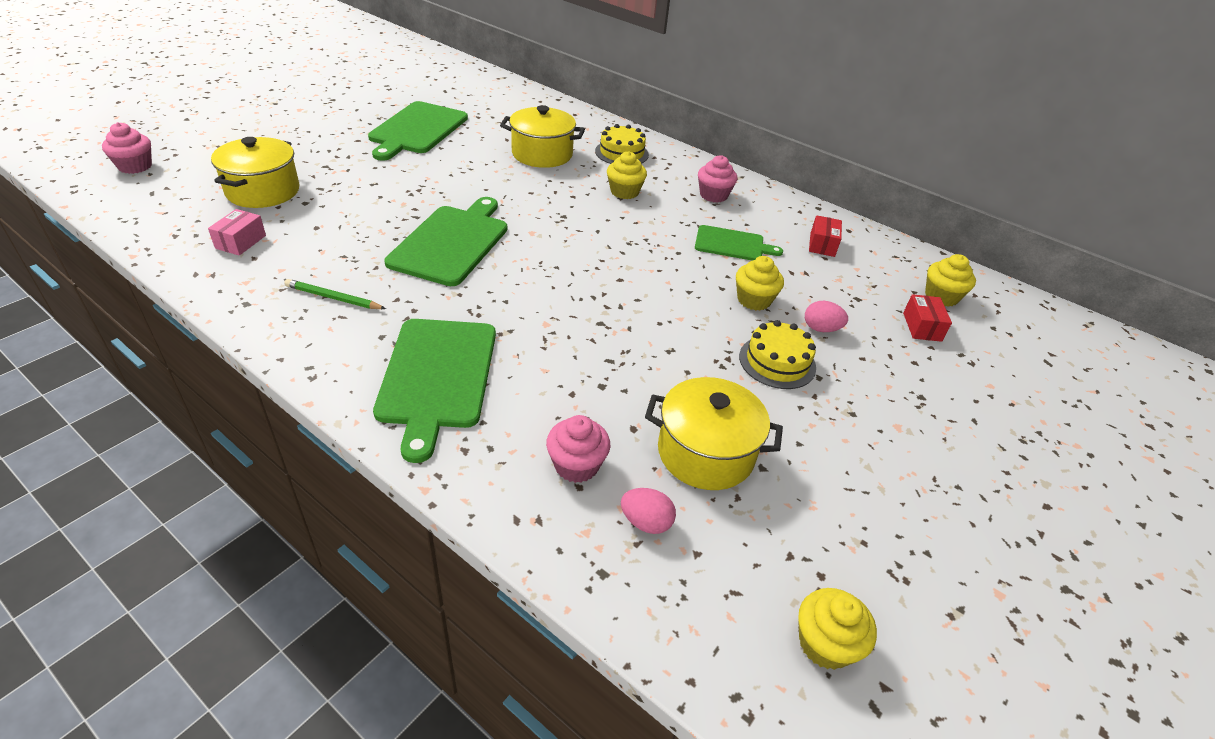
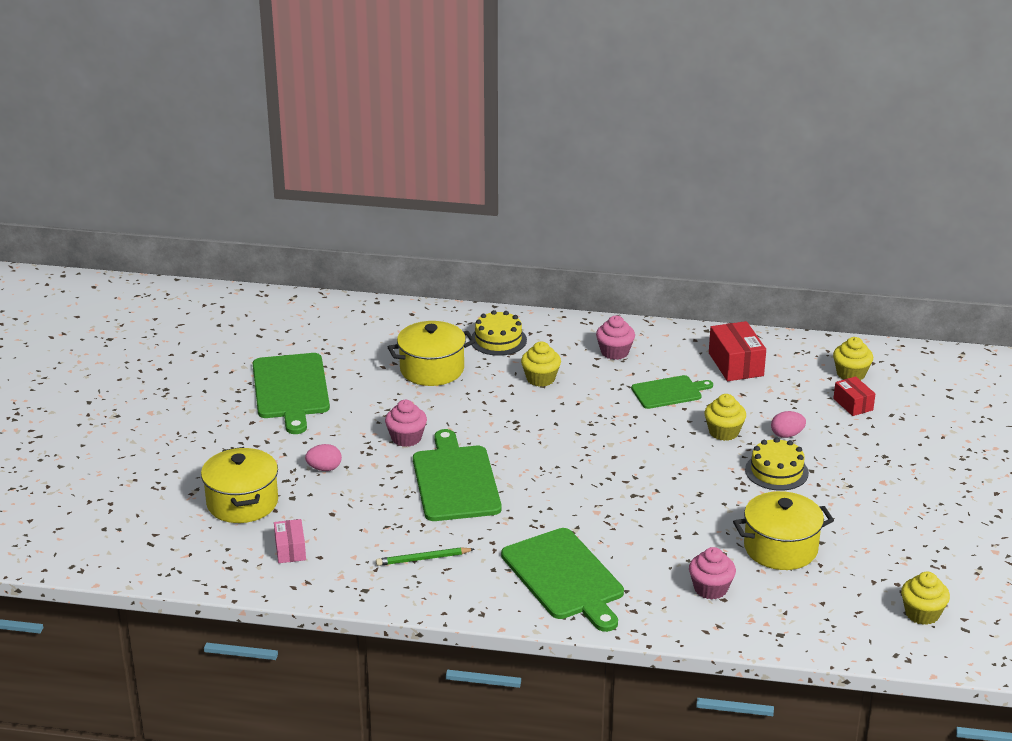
camera: 25 degrees left, 10 degrees down
(135, 166) = (95, 528): pink cupcake -> pink cupcake (406, 438)
(646, 522) = (780, 600): pink egg -> pink egg (324, 468)
(822, 245) = (736, 364): red box -> red box, size x1.63

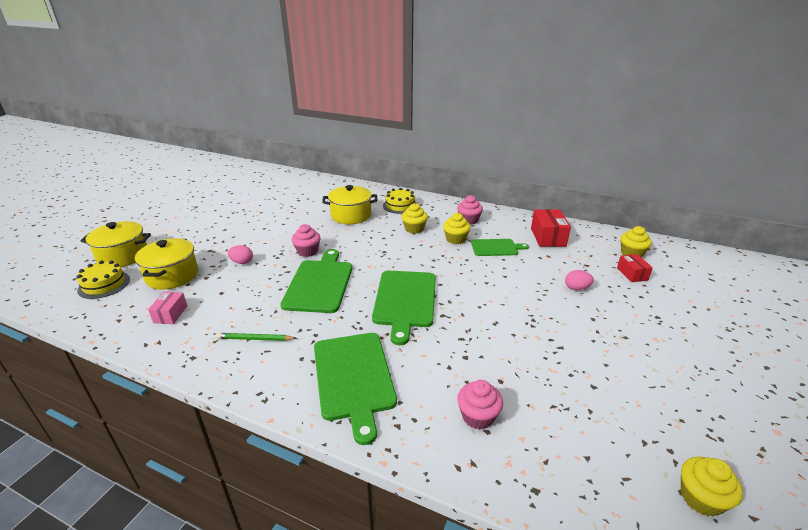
camera: 15 degrees right, 0 degrees up
(291, 389) = (262, 215): green cutting board -> green cutting board (405, 301)
(723, 432) = (528, 279): yellow cupcake -> yellow cupcake (455, 239)
(776, 471) = (563, 315): yellow cake -> yellow cake (104, 284)
(780, 548) = (554, 386): yellow pot -> yellow pot (123, 256)

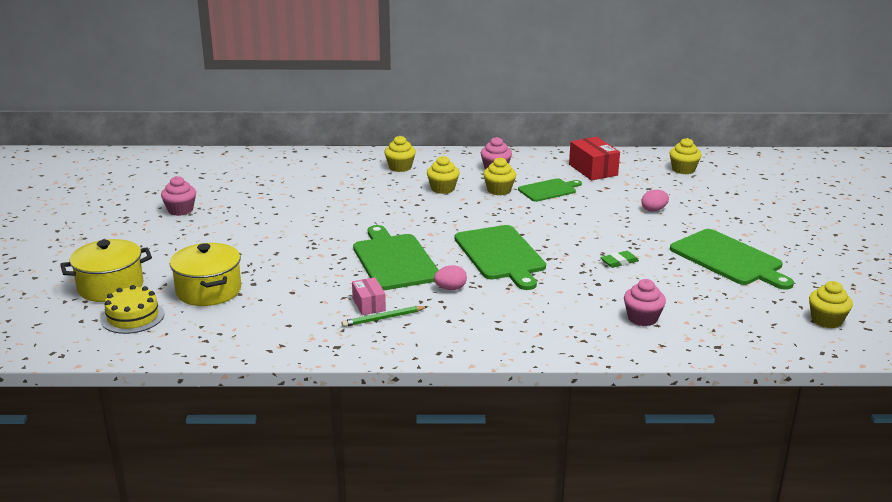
camera: 25 degrees left, 5 degrees down
(170, 314) = (260, 322): pink box -> pink box (369, 304)
(242, 262) = (277, 261): pink egg -> pink egg (450, 288)
(307, 251) = (343, 235): pink cupcake -> pink cupcake (180, 210)
(351, 215) = (352, 189): yellow pot -> none
(353, 378) = (513, 321): green cutting board -> green cutting board (729, 259)
(400, 205) = (400, 167): yellow cake -> yellow cupcake
(504, 337) = (619, 262): none -> green eraser
(632, 274) = (695, 188): red box -> none

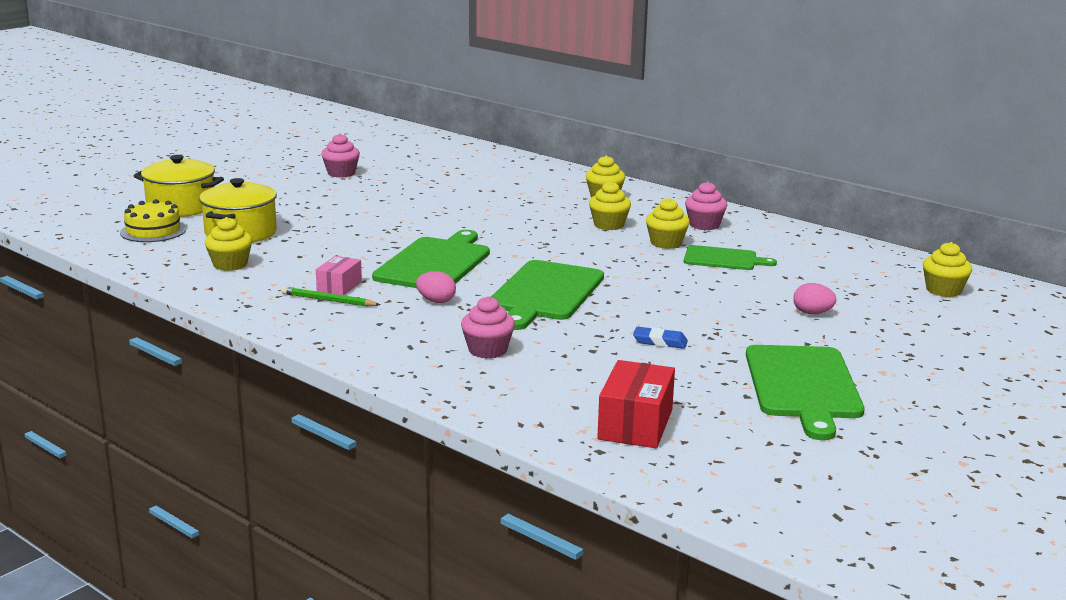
camera: 40 degrees right, 5 degrees down
(593, 170) = (820, 257): red box -> red box (635, 424)
(619, 262) = (660, 341): green eraser -> blue eraser
(642, 318) = (572, 395): pink cupcake -> pink cupcake (487, 350)
(826, 320) = (797, 486): yellow cupcake -> yellow cupcake (230, 264)

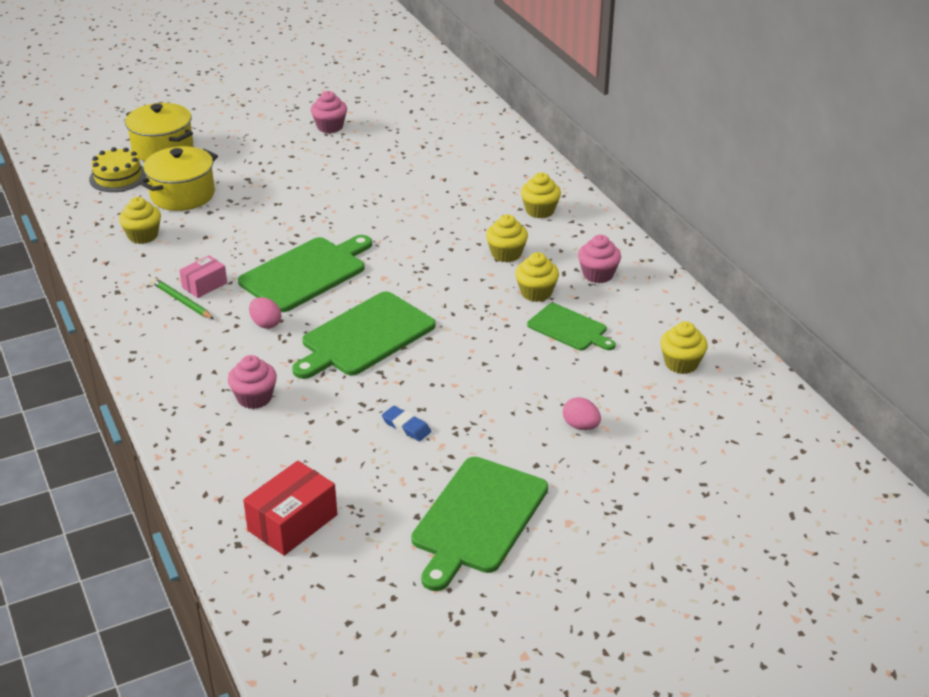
camera: 25 degrees right, 15 degrees up
(943, 290) = (745, 428): yellow cupcake -> yellow cupcake (681, 363)

